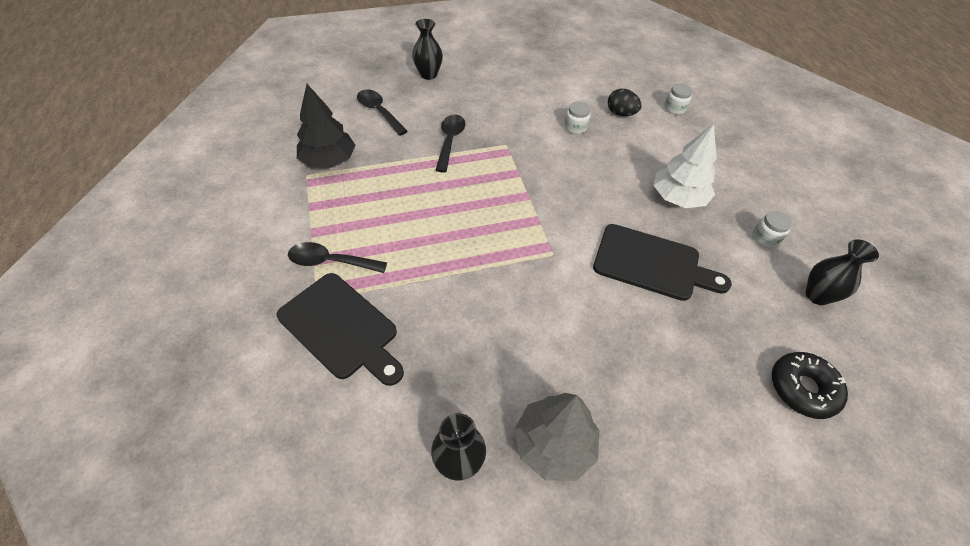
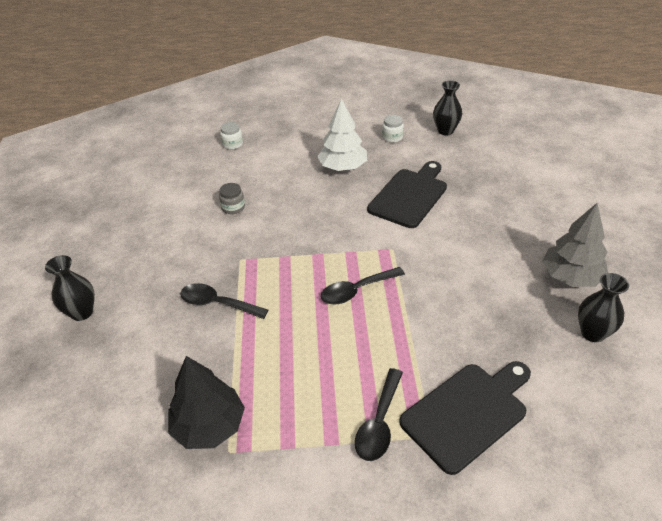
camera: 75 degrees left, 10 degrees down
(379, 112) = (133, 368): black spoon -> black spoon (356, 291)
(575, 127) = (233, 207): white jar -> grey jar
(620, 113) = (226, 176): black egg -> none
(802, 389) = (517, 156): black donut -> none

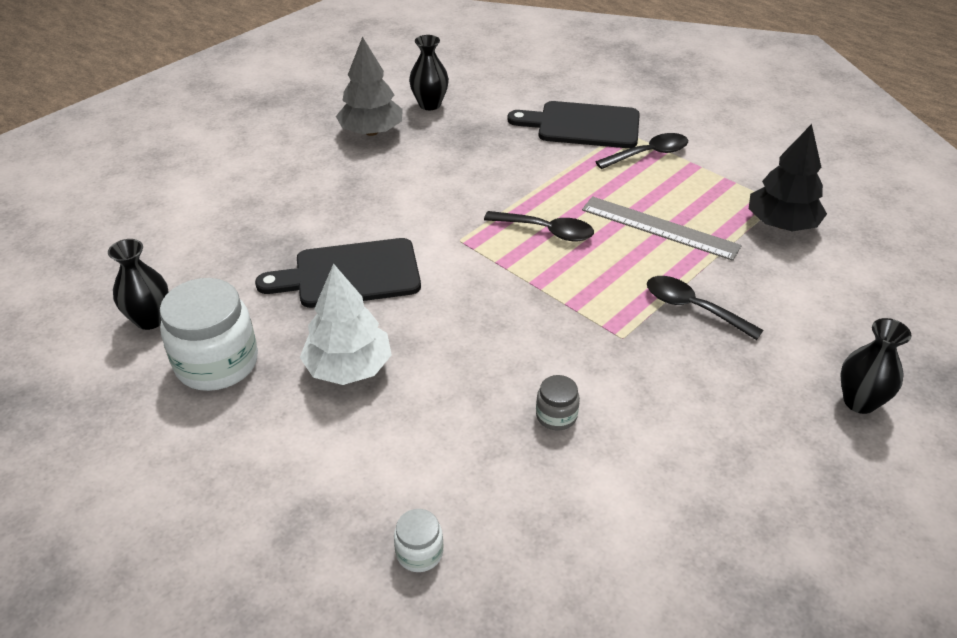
camera: 135 degrees left, 0 degrees up
(217, 303) = (692, 308): black spoon -> black spoon turned 150 degrees clockwise
(293, 349) = (659, 228): none -> grey ruler
(392, 137) = (217, 363): white jar -> white jar, size x2.11

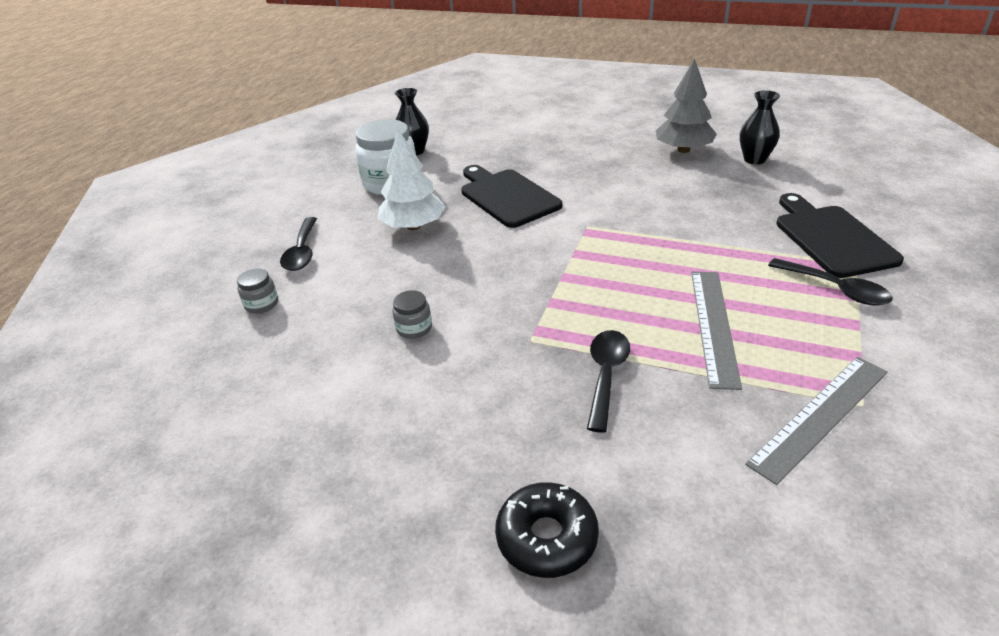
camera: 70 degrees right, 5 degrees down
(419, 552) = (262, 304): white jar -> grey jar
(547, 231) = (640, 263): black spoon -> black spoon (302, 252)
(781, 224) = (820, 416): black tree -> grey ruler
(859, 401) = (547, 538): black vase -> black donut

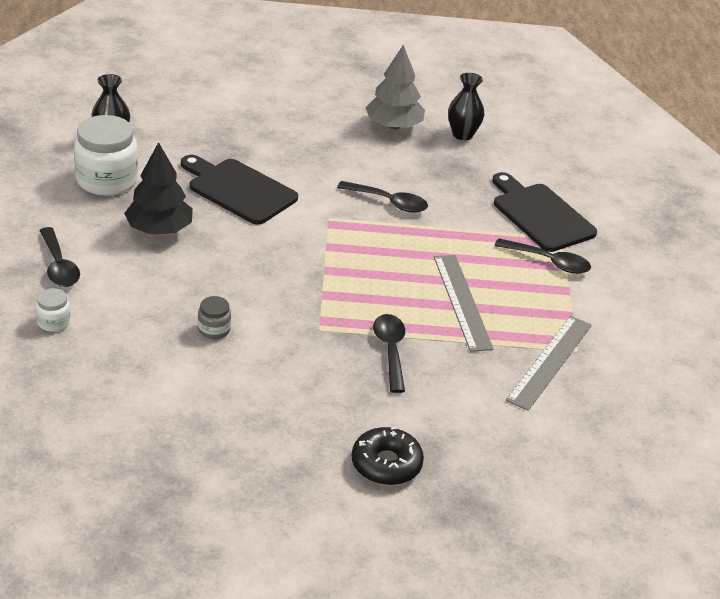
camera: 25 degrees left, 0 degrees up
(262, 304) = (53, 322): grey jar -> white jar
(413, 226) = (159, 229): white tree -> black tree
(657, 215) = (389, 202): none -> black spoon

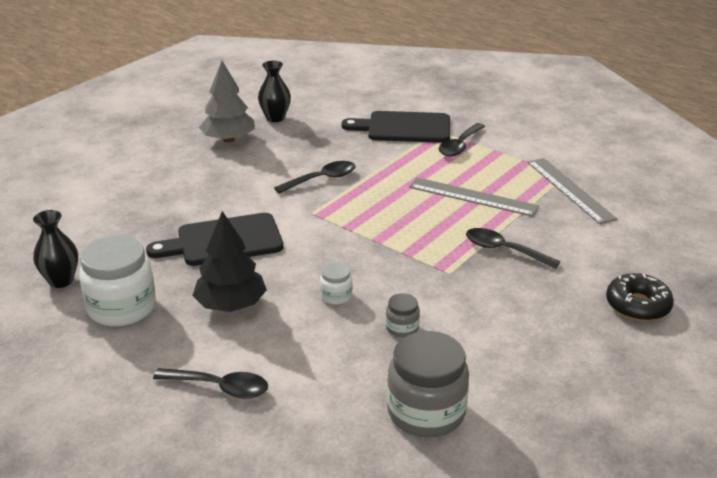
camera: 50 degrees left, 5 degrees down
(53, 322) = (303, 423): white jar -> white jar (336, 296)
(118, 380) = (426, 412): none -> grey jar
(549, 262) = (460, 146): black spoon -> black spoon turned 150 degrees clockwise

